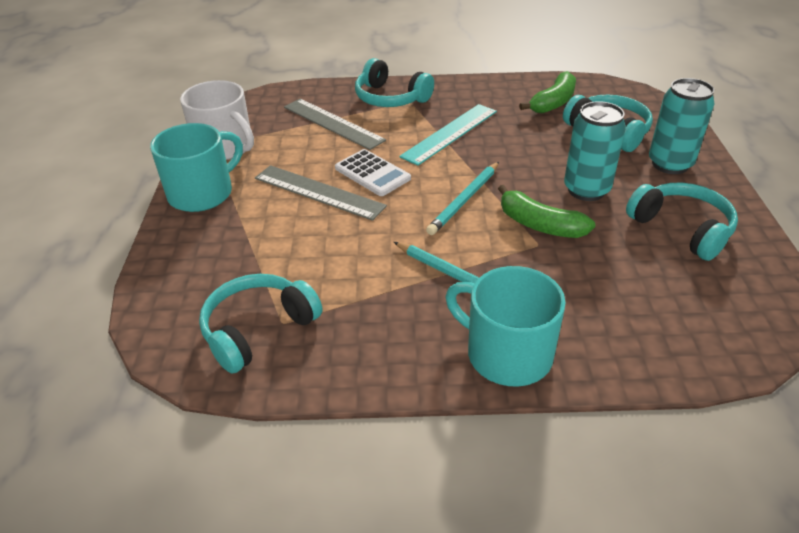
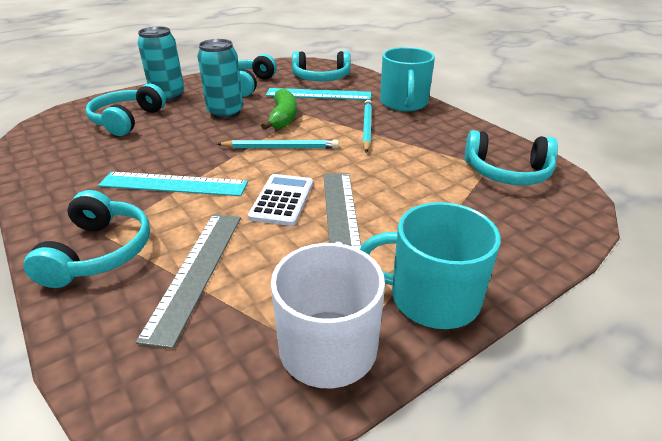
camera: 125 degrees left, 5 degrees down
(553, 102) = (77, 151): green banana -> none
(601, 282) = (318, 94): none -> turquoise ruler
(675, 312) = (321, 78): none -> turquoise headphones

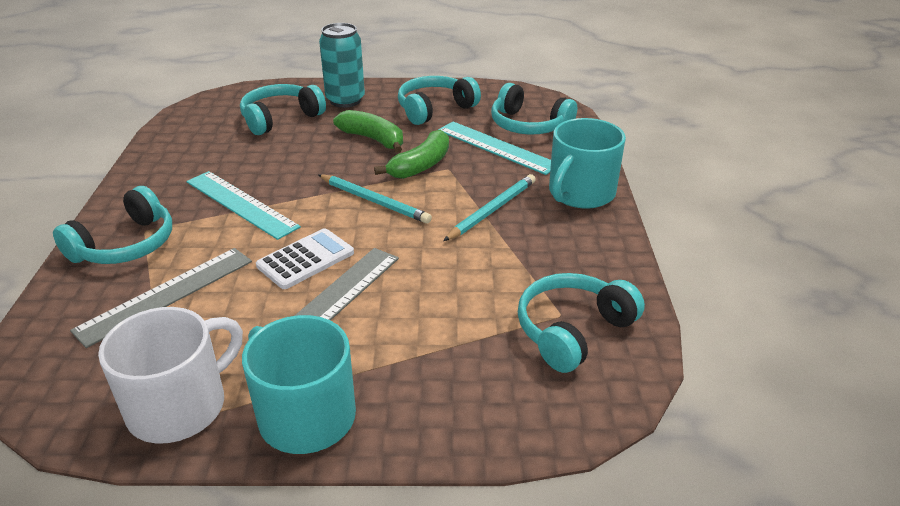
camera: 35 degrees right, 0 degrees up
(225, 113) = (373, 139): turquoise can -> green banana
(507, 172) = (573, 331): turquoise headphones -> turquoise headphones turned 90 degrees clockwise

